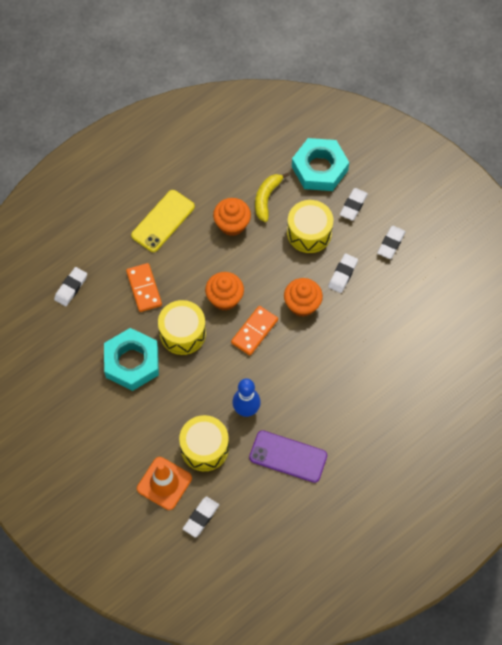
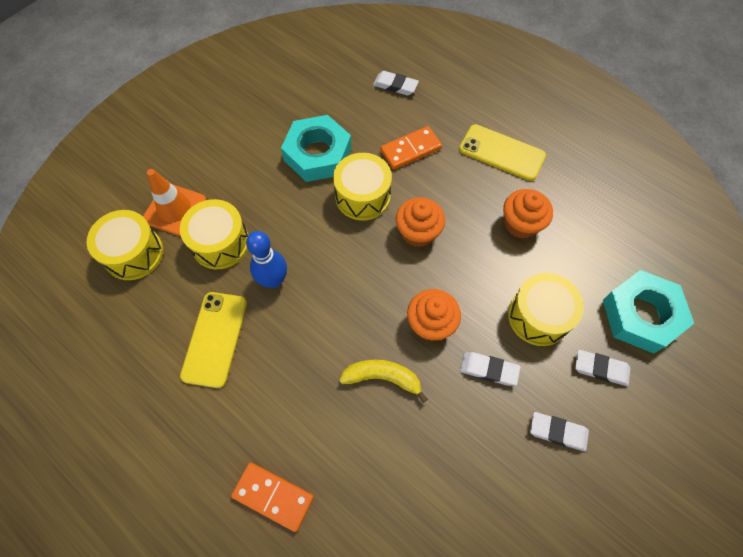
camera: 80 degrees right, 0 degrees up
(201, 517) = (134, 253): white eraser -> yellow drum
(254, 331) = (380, 272): orange domino -> orange domino (273, 496)
(266, 198) = (571, 257): yellow banana -> yellow banana (383, 377)
(288, 456) = (215, 339): purple phone -> yellow phone

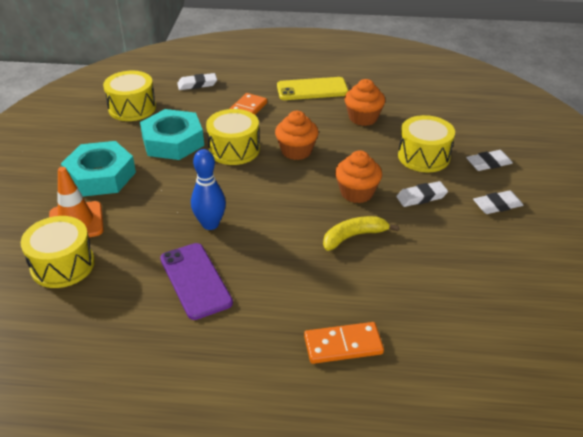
camera: 35 degrees left, 25 degrees down
(215, 339) = (195, 280): yellow phone -> purple phone
(220, 243) = (140, 224): yellow drum -> yellow drum (132, 108)
(641, 315) = (483, 128): turquoise nut -> turquoise nut (100, 176)

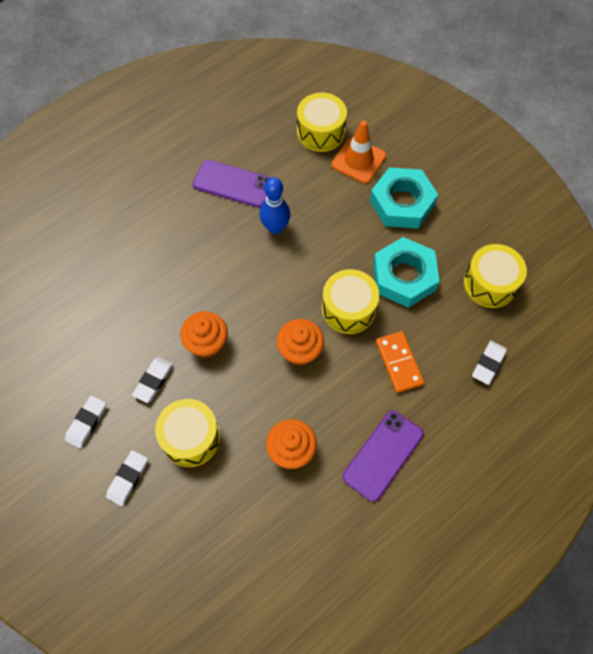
camera: 135 degrees right, 25 degrees up
(312, 89) = (383, 455): yellow phone -> purple phone
(343, 345) = (105, 213): orange domino -> none
(353, 236) = (170, 297): yellow banana -> none

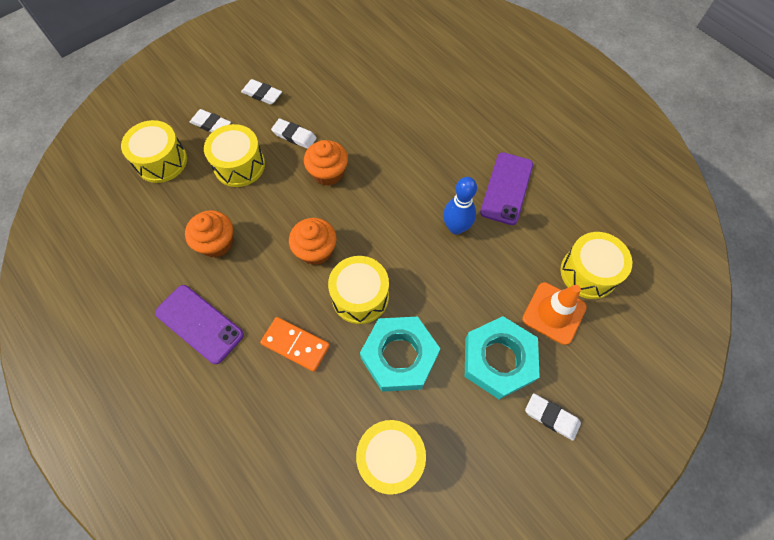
camera: 90 degrees right, 0 degrees up
(179, 531) = (161, 161): none -> yellow drum
(398, 363) = (296, 344): orange domino -> orange domino turned 45 degrees clockwise
(488, 363) = (287, 445): white eraser -> white eraser (551, 417)

